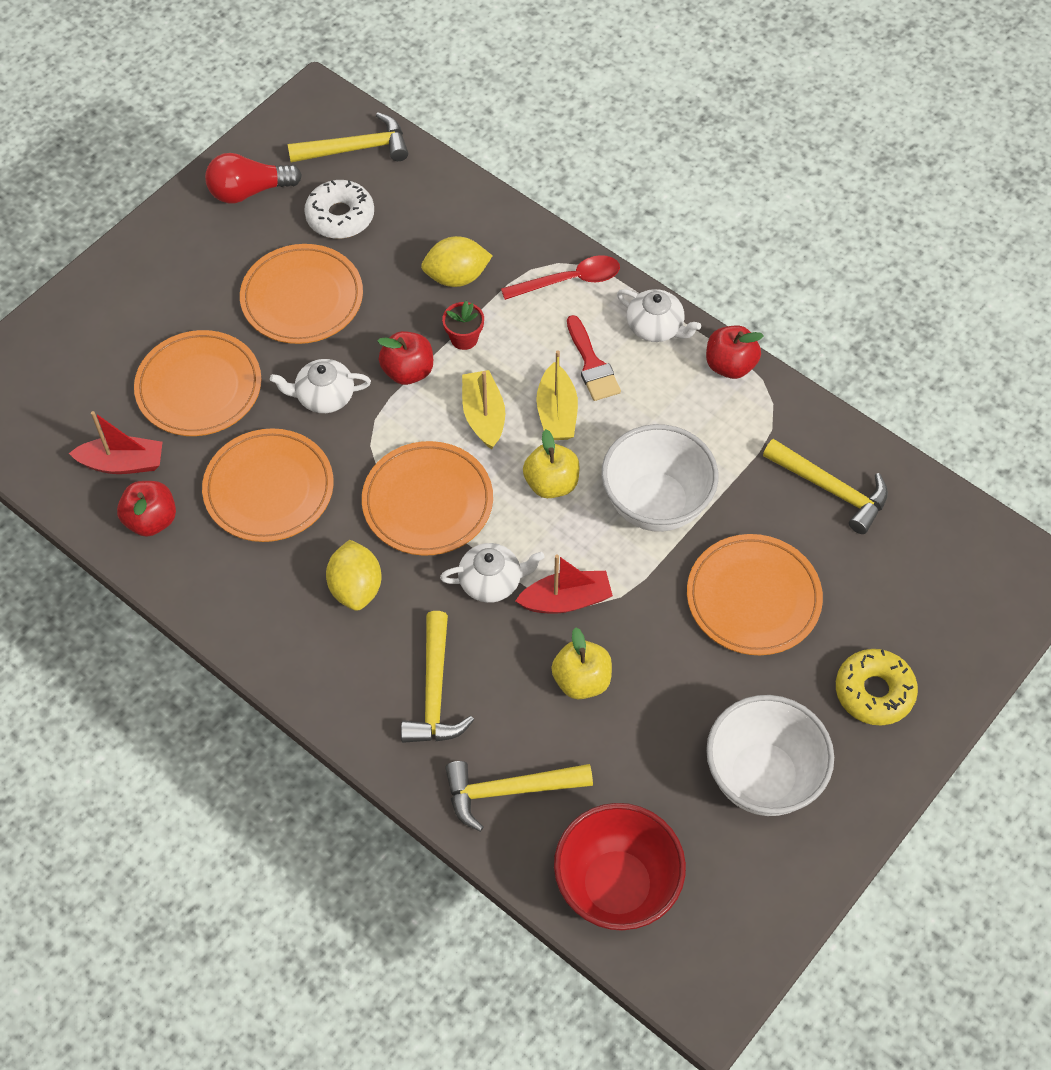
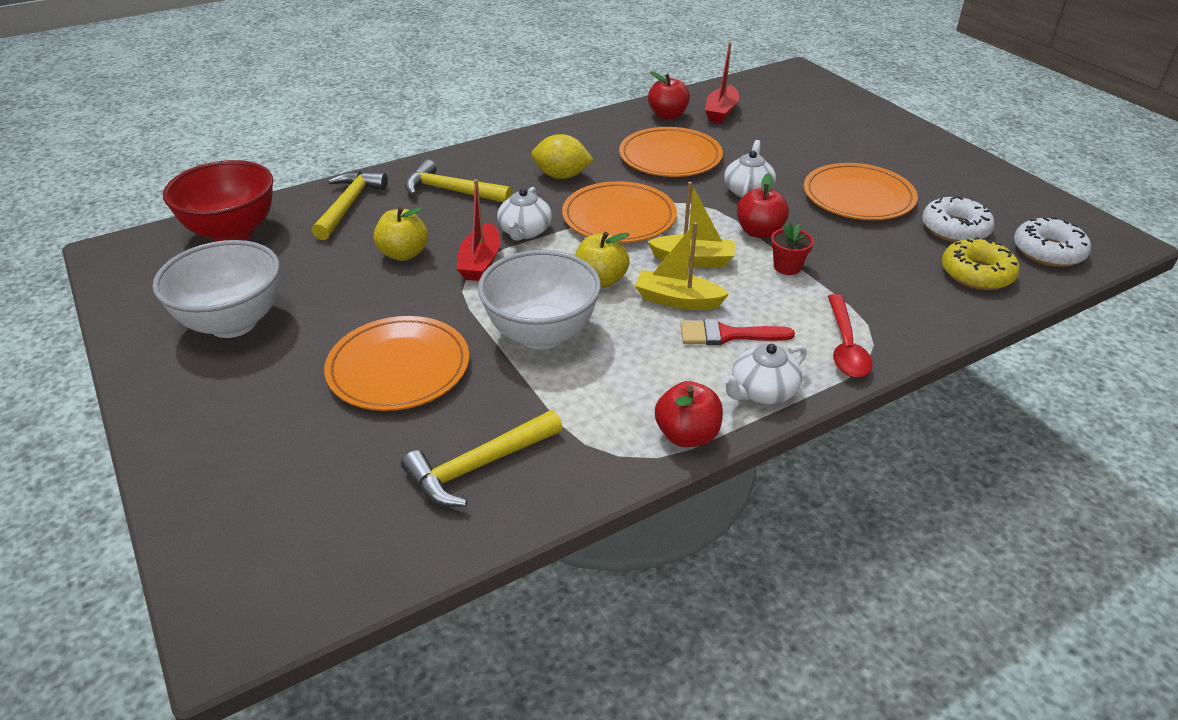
camera: 110 degrees right, 20 degrees down
(199, 387) = (778, 144): orange plate -> none
(249, 191) = (990, 191): red light bulb -> none
(356, 149) = (1048, 251): yellow hammer -> white donut
(456, 277) = (866, 277): yellow lemon -> none
(874, 692) = (235, 419): yellow donut -> yellow donut (976, 274)

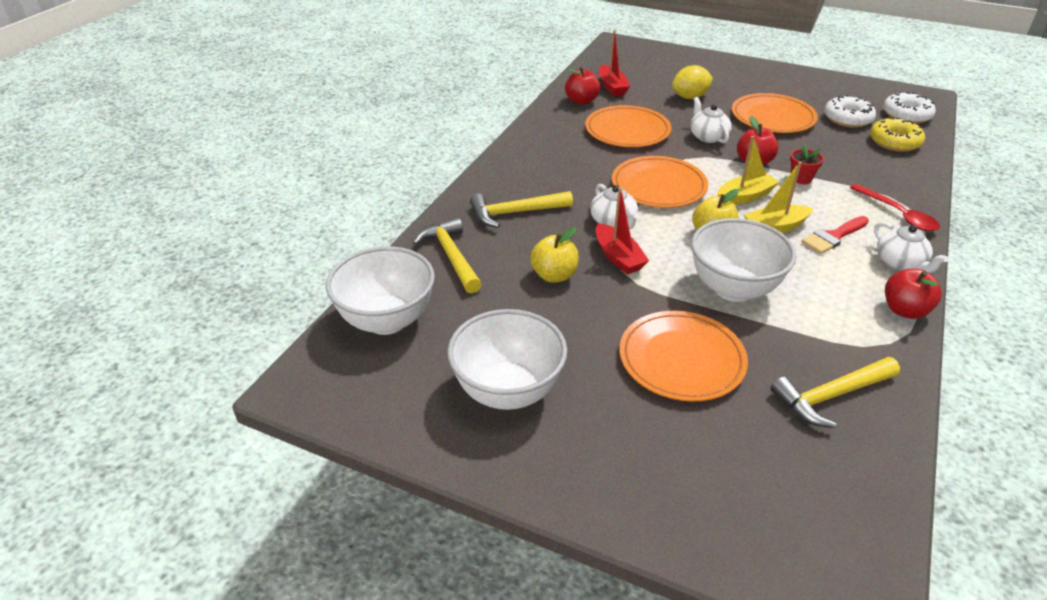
camera: 35 degrees left, 0 degrees up
(233, 232) = (387, 320): red bowl -> white bowl
(479, 466) = (831, 396): yellow hammer -> yellow hammer turned 45 degrees clockwise
(561, 176) = (576, 171): yellow lemon -> yellow lemon (690, 97)
(762, 391) = (900, 263): white teapot -> white teapot turned 45 degrees counterclockwise

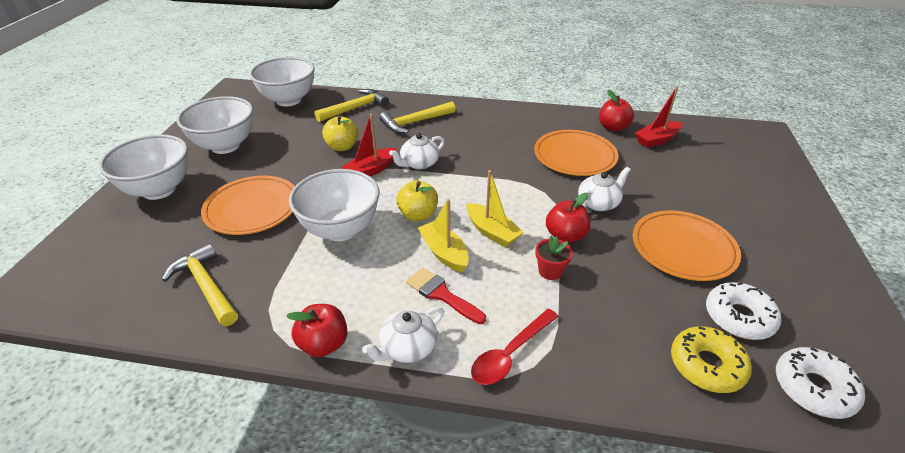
camera: 75 degrees right, 0 degrees up
(515, 213) = (415, 122): yellow hammer -> yellow hammer turned 90 degrees counterclockwise
(617, 463) = (159, 190): none -> white bowl
(658, 186) = (485, 181): orange plate -> none
(690, 97) = (679, 186): yellow lemon -> none

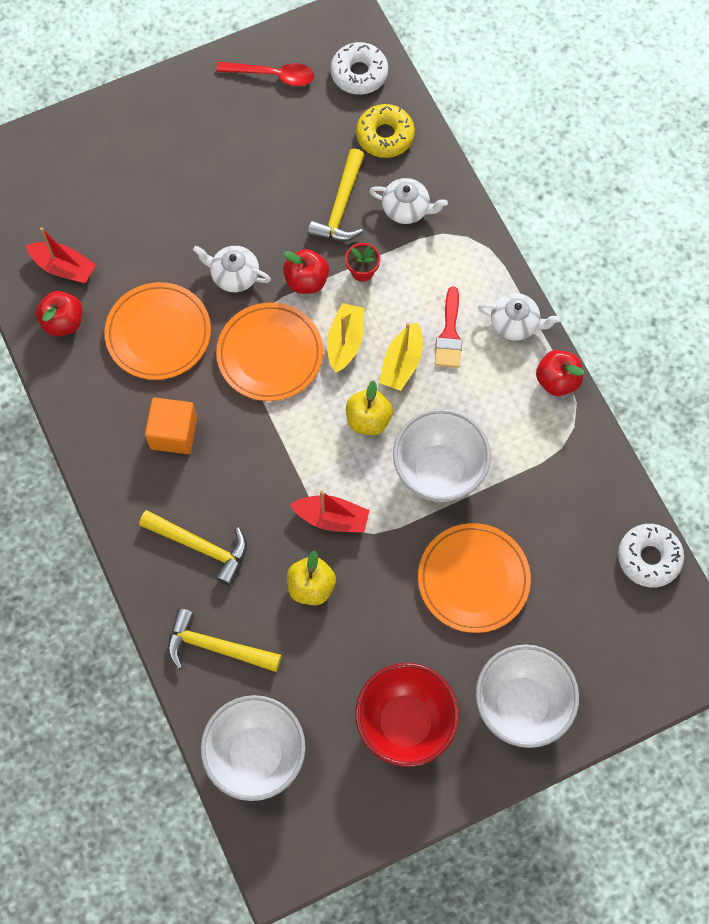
camera: 125 degrees left, 30 degrees up
(206, 286) = (581, 518): yellow hammer -> yellow hammer (341, 206)
(225, 146) = (405, 722): white bowl -> red bowl
(419, 163) = (284, 479): white teapot -> white teapot (406, 209)
(496, 137) = (173, 433): none -> orange cube
(510, 354) = (468, 256): red spoon -> red spoon (273, 75)
(683, 248) = (257, 186): orange plate -> orange plate (270, 354)
(739, 317) = (318, 128): white donut -> white donut (649, 558)

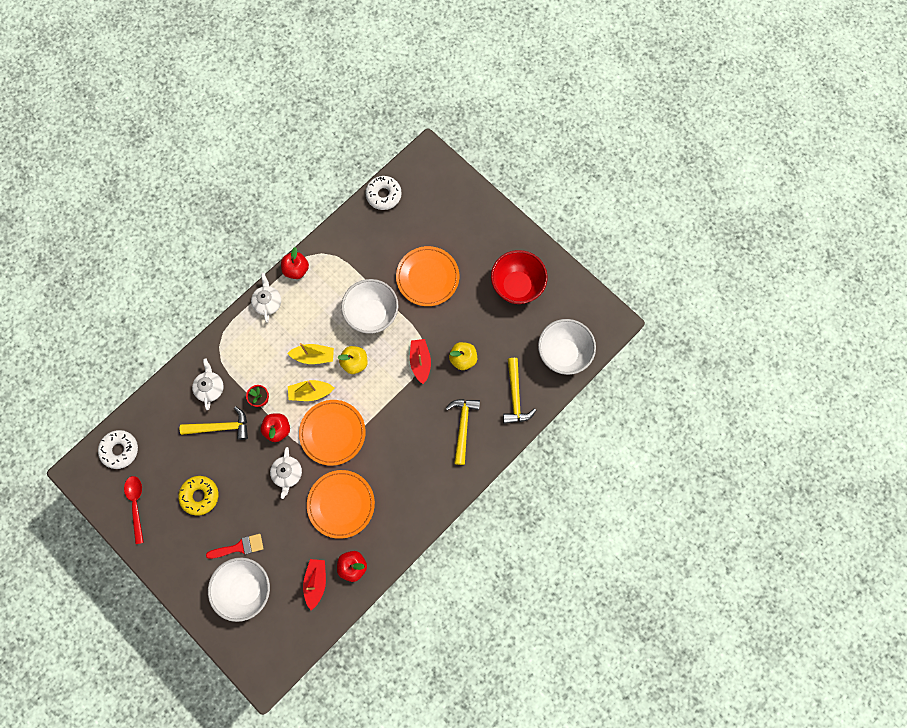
camera: 110 degrees left, 5 degrees up
(173, 433) = (401, 469): orange cube -> none
(385, 136) = (162, 418): yellow donut -> yellow donut (200, 496)
(449, 334) = (286, 336): red brush -> red brush (239, 547)
(521, 704) = (485, 233): white bowl -> white bowl (246, 589)

